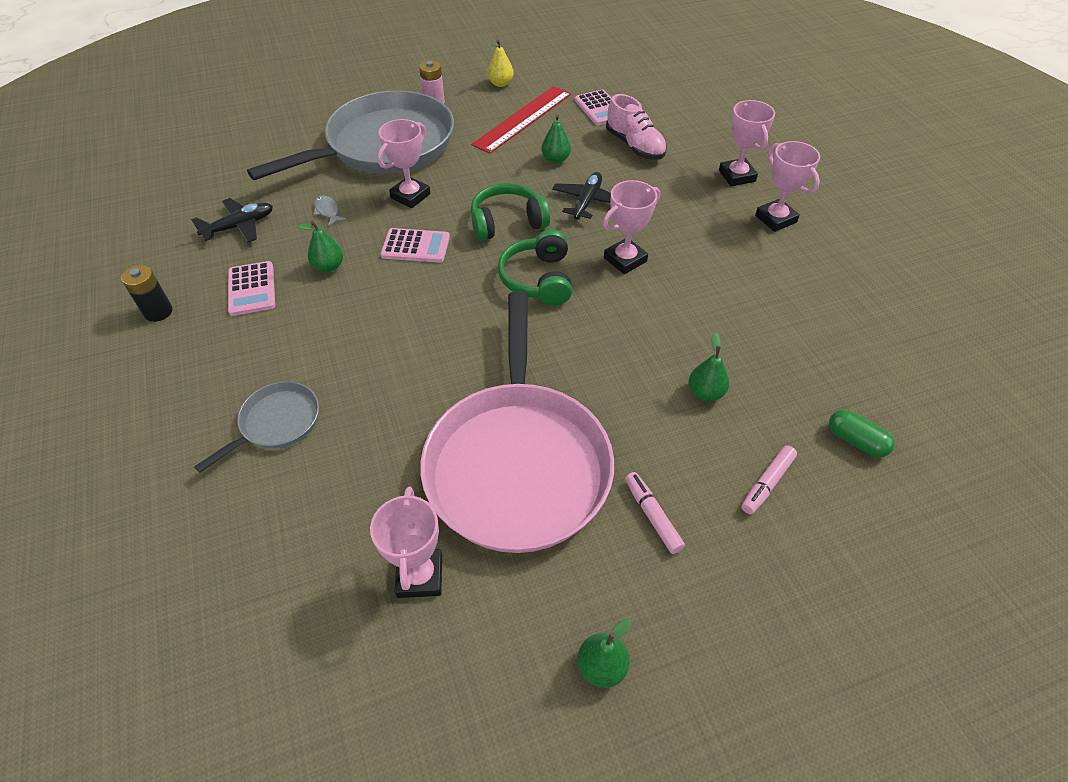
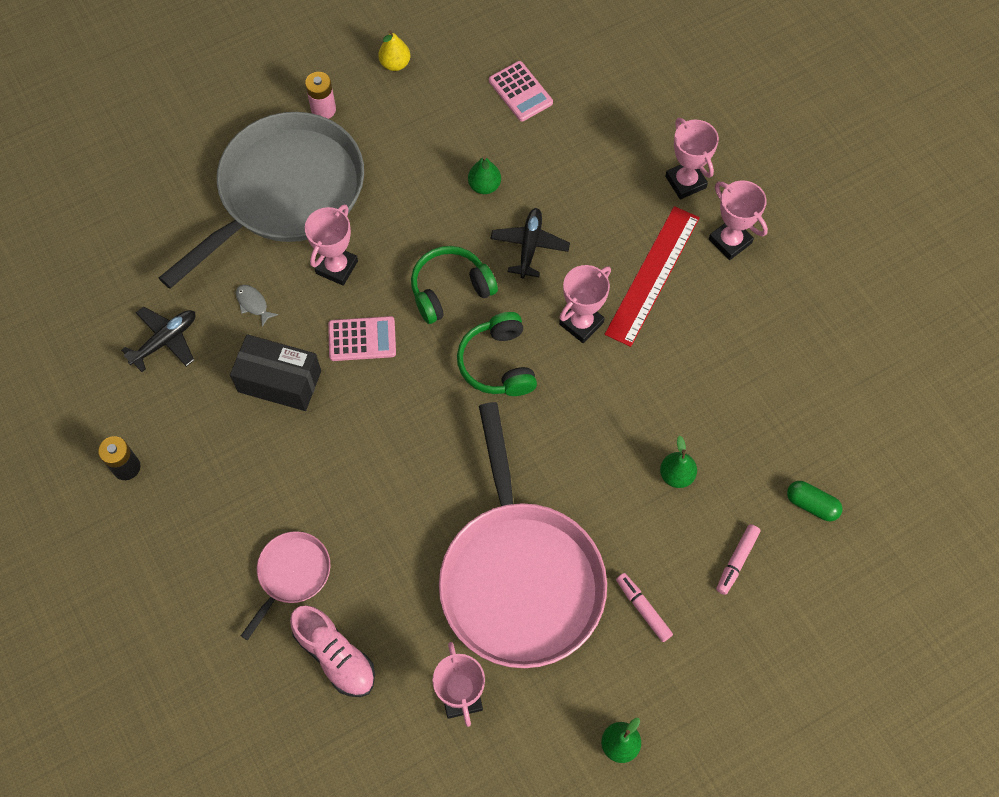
camera: 10 degrees left, 15 degrees up
(251, 289) = (210, 423): pink calculator -> none
(276, 423) = (292, 574): grey pan -> pink pan
(328, 267) = (279, 381): green pear -> black box
(523, 119) = (434, 123): red ruler -> red ruler (652, 275)
(635, 146) = (569, 150): pink shoe -> pink shoe (335, 656)

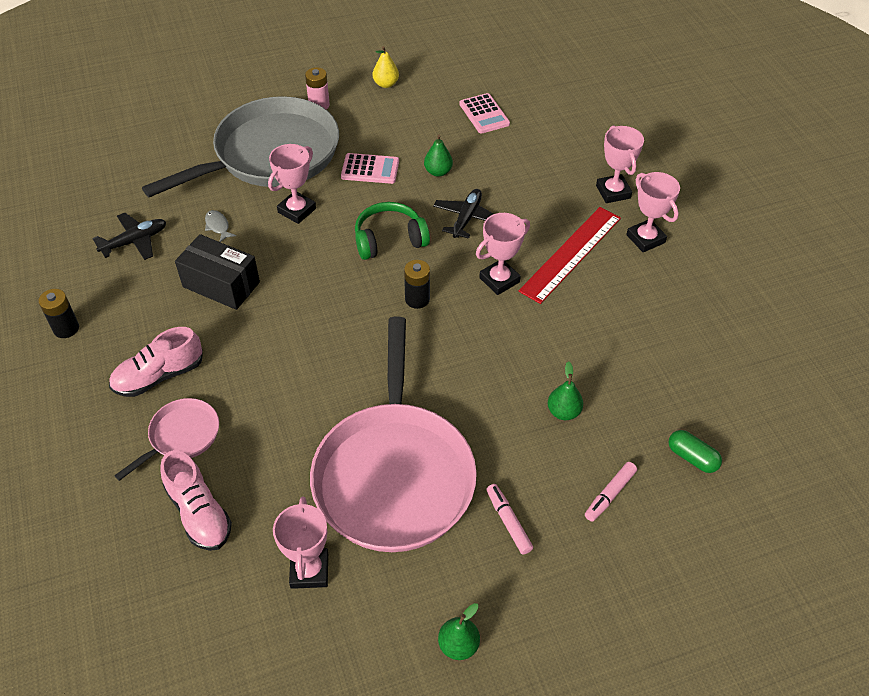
camera: 10 degrees right, 15 degrees down
(246, 507) = (159, 376): none -> pink shoe
(362, 339) = (302, 264): pink calculator -> pink calculator (370, 169)
(498, 363) = (417, 299): green headphones -> black battery

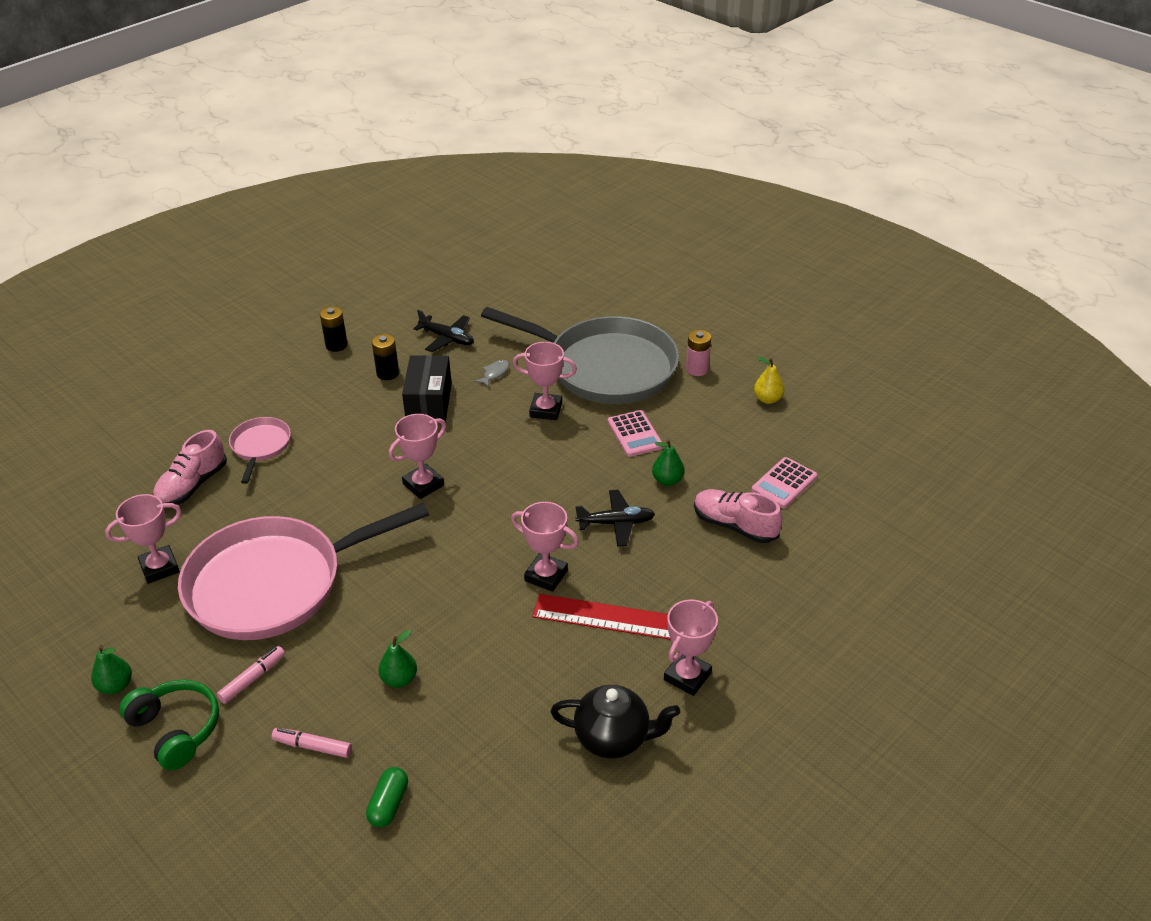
camera: 65 degrees right, 10 degrees down
(159, 376) = (314, 410): pink shoe -> pink shoe (734, 526)
(181, 436) = (260, 446): pink pan -> pink pan turned 105 degrees counterclockwise
(389, 239) = (549, 481): green headphones -> green headphones (176, 729)
(417, 299) = (484, 526): black battery -> black battery (387, 373)
(613, 192) = (743, 626): pink trophy -> pink trophy (423, 485)
(684, 300) = (613, 738): none -> black teapot

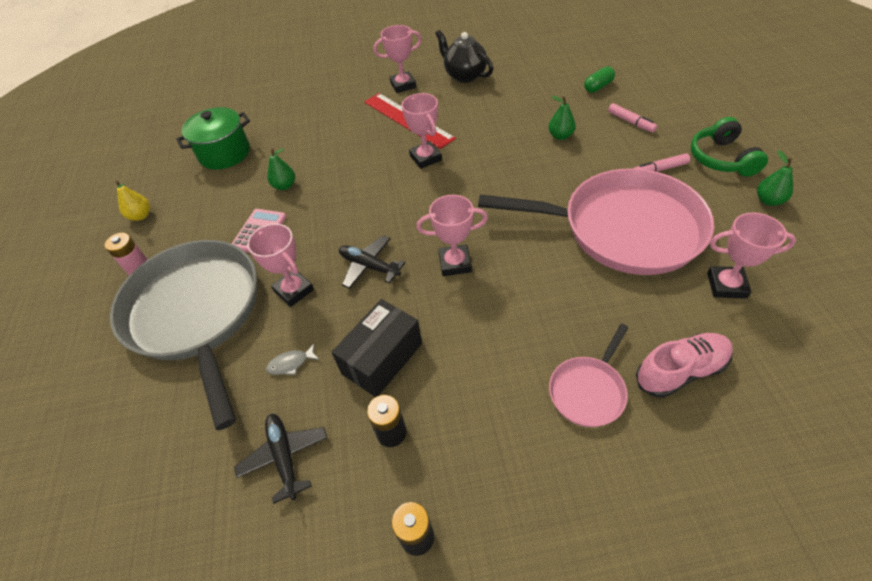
camera: 140 degrees left, 10 degrees up
(616, 523) = (349, 172): black plane -> black plane (369, 266)
(734, 526) = (286, 141): pink shoe -> none
(784, 483) = (225, 153): pink calculator -> green pot

